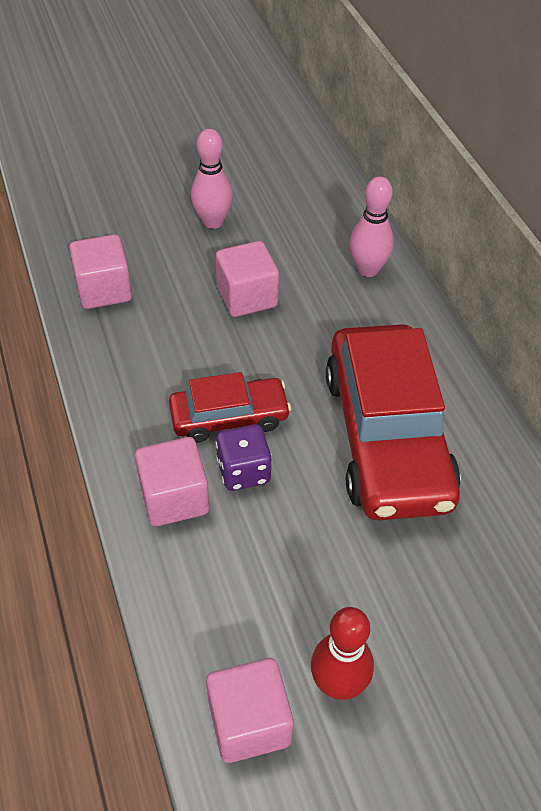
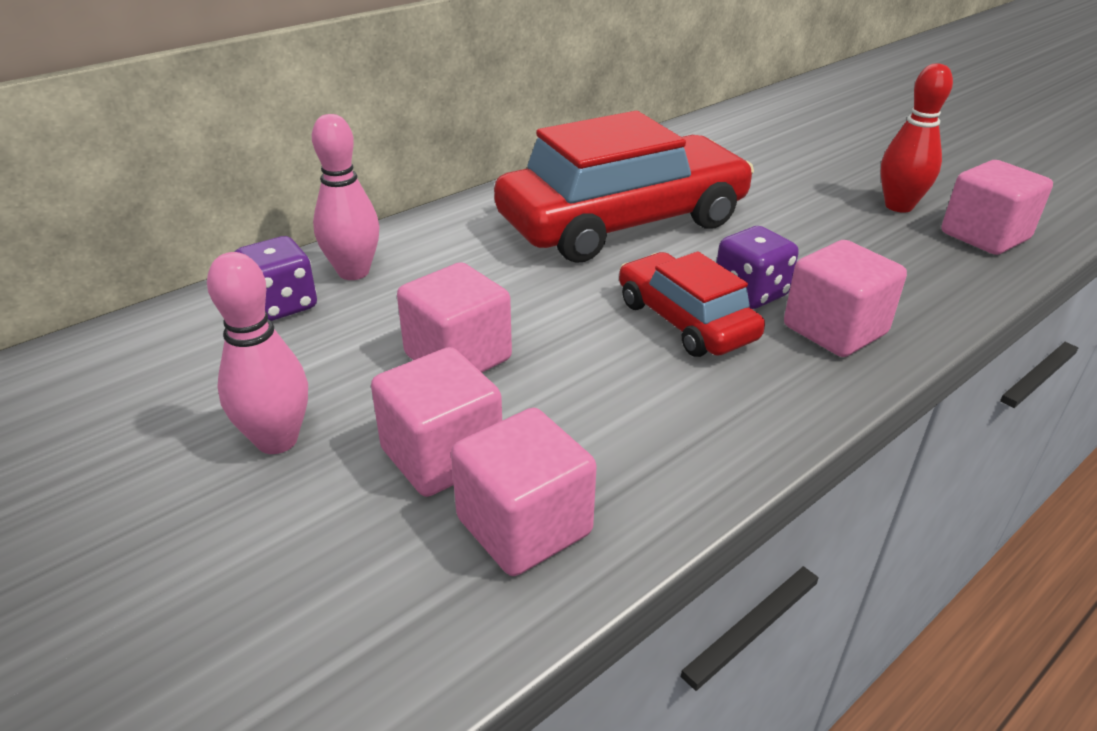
camera: 110 degrees left, 15 degrees down
(167, 273) = (442, 456): none -> pink cube
(340, 234) = (281, 305): none -> purple dice

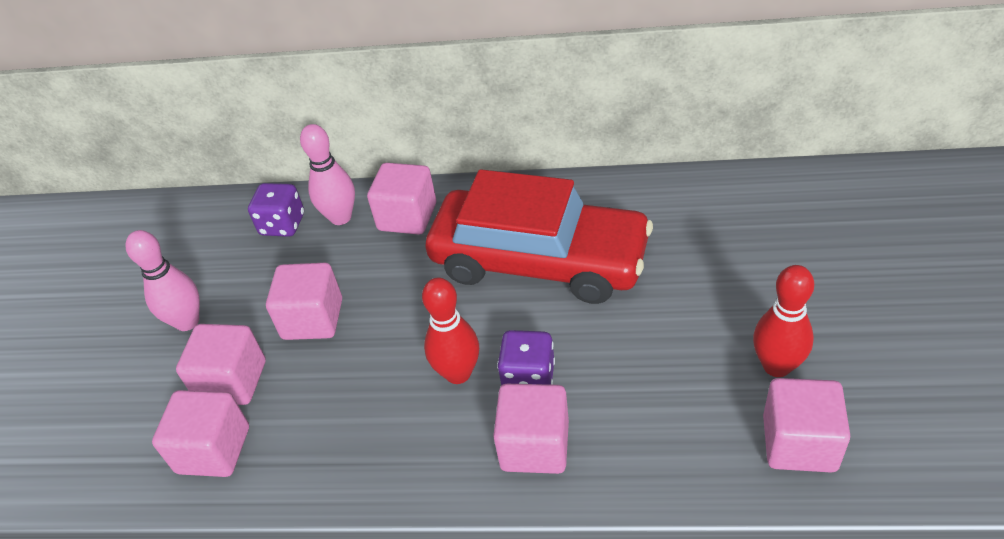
camera: 50 degrees right, 10 degrees up
(436, 243) = (407, 217): none -> pink cube
(685, 320) = (458, 373): red car -> red bowling pin

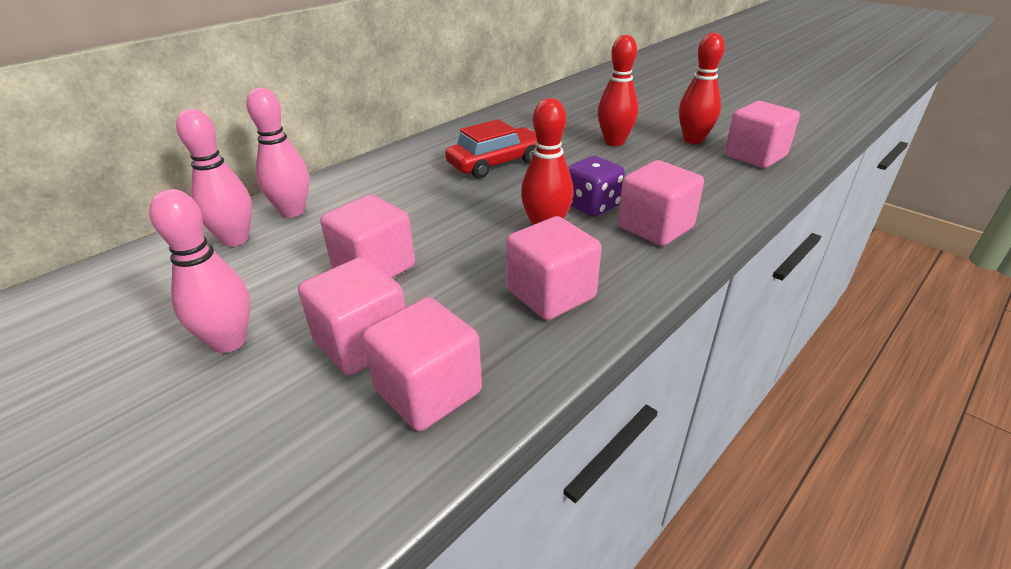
camera: 55 degrees left, 10 degrees down
(282, 225) = (235, 239): purple dice -> pink bowling pin
(407, 217) = (356, 187): pink cube -> pink cube (551, 294)
(539, 260) = (496, 163): red car -> red car, size x0.53
(687, 307) = (614, 142): none -> red bowling pin

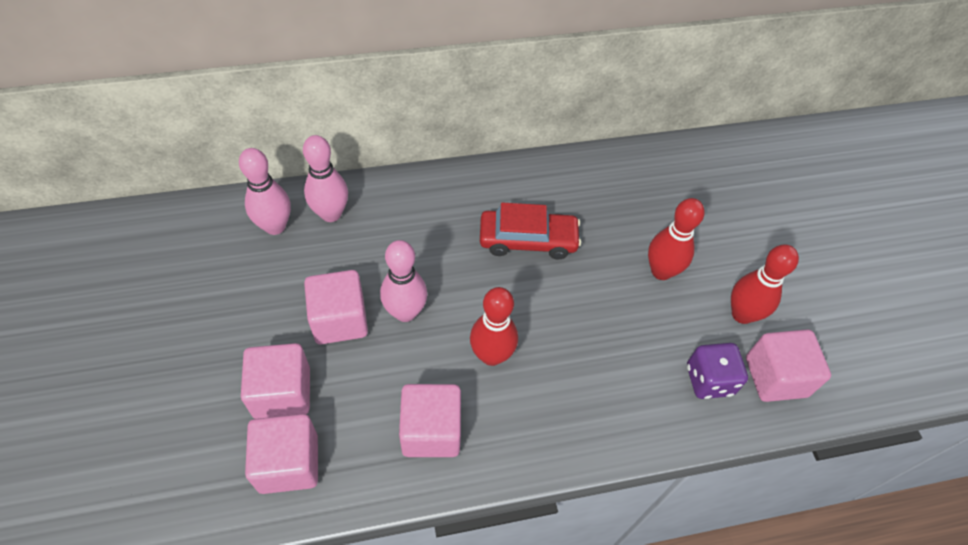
camera: 30 degrees right, 20 degrees up
(229, 342) = (213, 338): pink bowling pin -> pink bowling pin (405, 312)
(592, 206) = (553, 351): purple dice -> purple dice (709, 380)
(655, 227) = (577, 412): pink cube -> none

